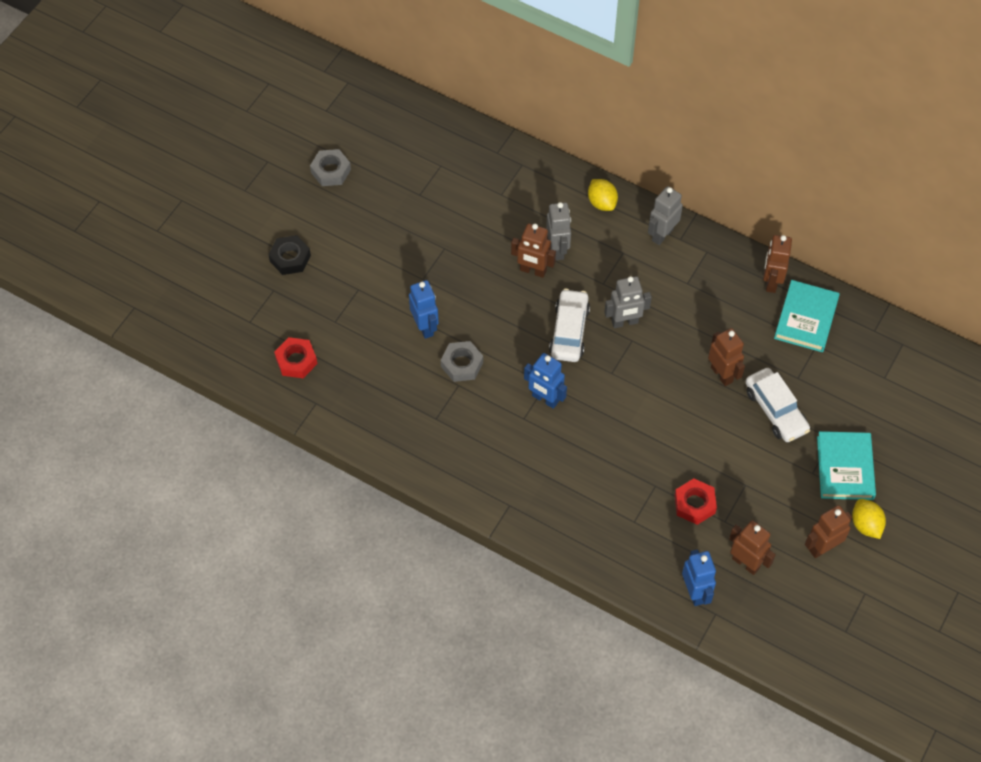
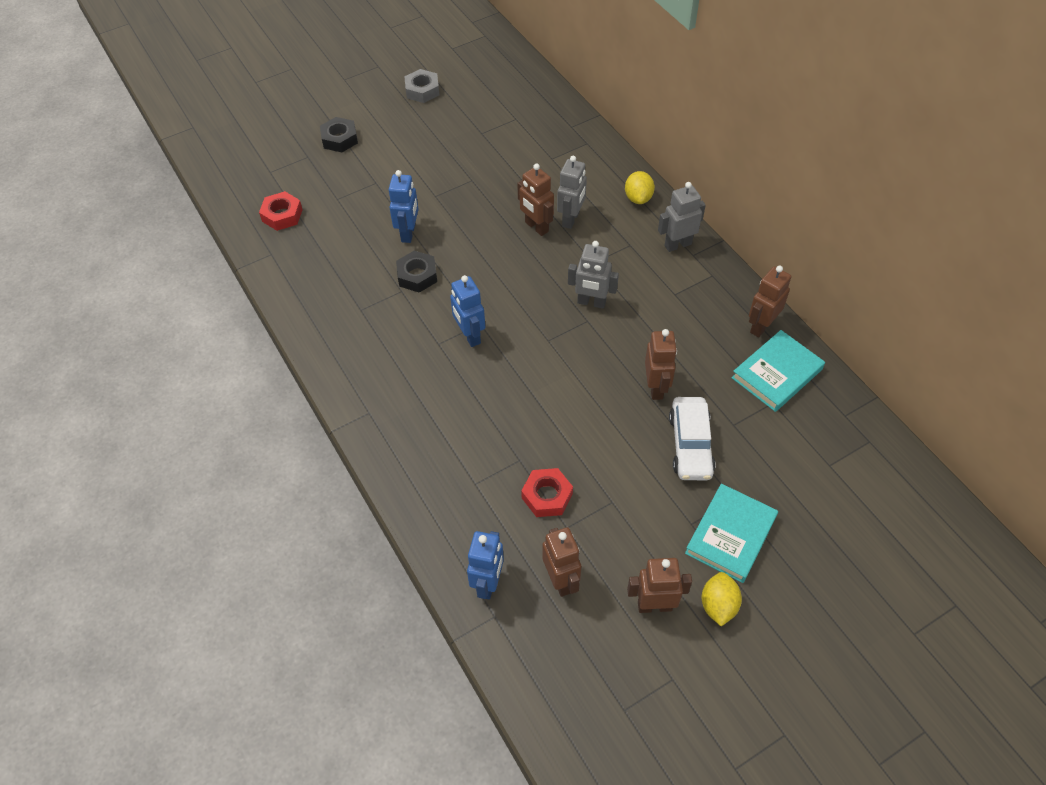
camera: 30 degrees right, 5 degrees down
(462, 364) = (417, 275): grey nut -> black nut
(569, 331) = (533, 289): white car -> none

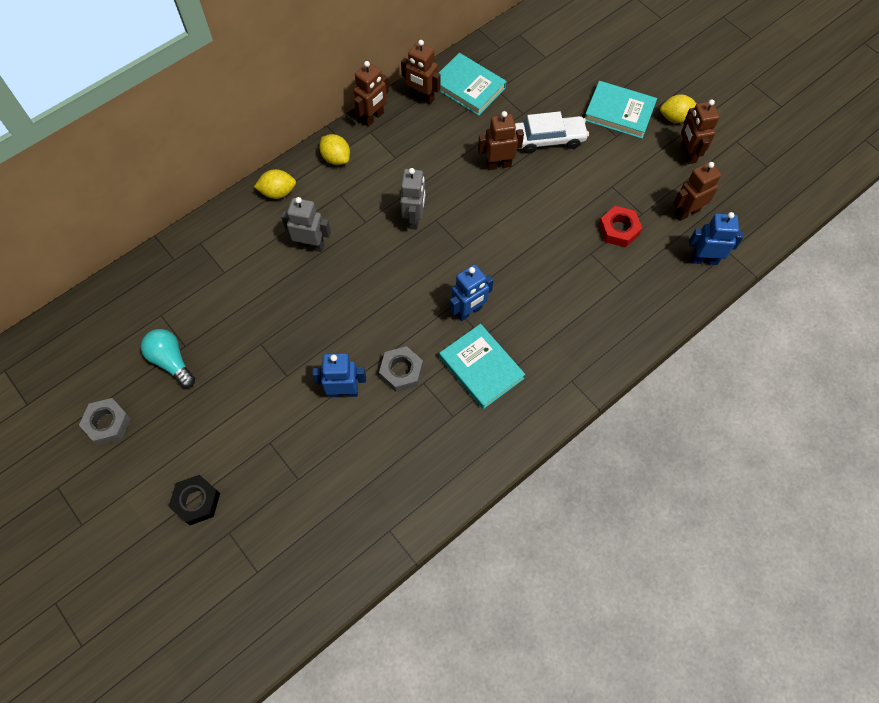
camera: 100 degrees left, 10 degrees up
(282, 215) = (328, 535): red nut -> none
(404, 338) = (481, 368): none -> turquoise book
(417, 275) = (401, 371): black nut -> grey nut
(468, 125) = (171, 361): none -> turquoise light bulb
(536, 227) = (324, 274): brown robot -> brown robot (373, 118)
(677, 244) = (336, 158): grey robot -> yellow lemon

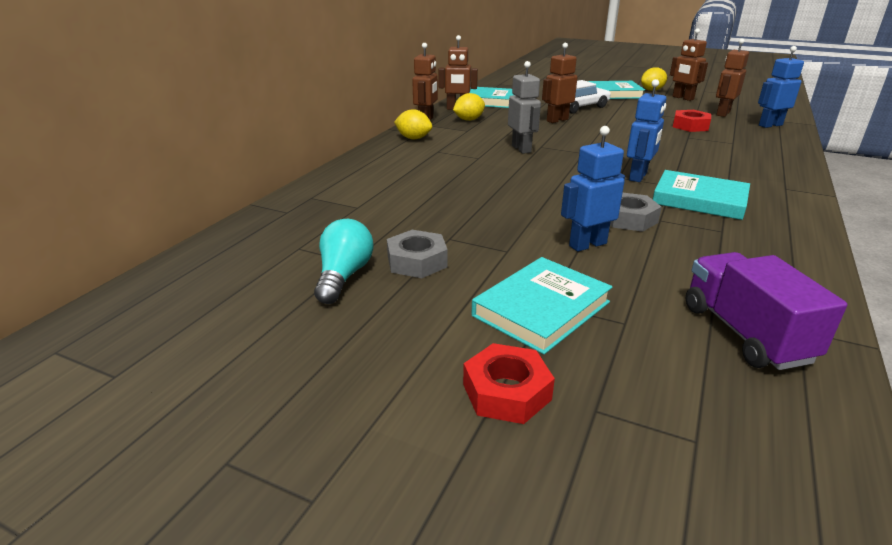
camera: 25 degrees left, 35 degrees down
(108, 423) = (283, 355): grey nut -> grey nut (417, 261)
(171, 361) = (343, 276): turquoise light bulb -> turquoise light bulb turned 75 degrees clockwise
(196, 501) = (506, 392): black nut -> red nut
(261, 445) = (541, 309): none -> turquoise book
(278, 192) = (374, 160): yellow lemon -> yellow lemon (469, 120)
(311, 245) = (439, 176): grey robot -> none
(354, 518) = (744, 333): none -> purple truck

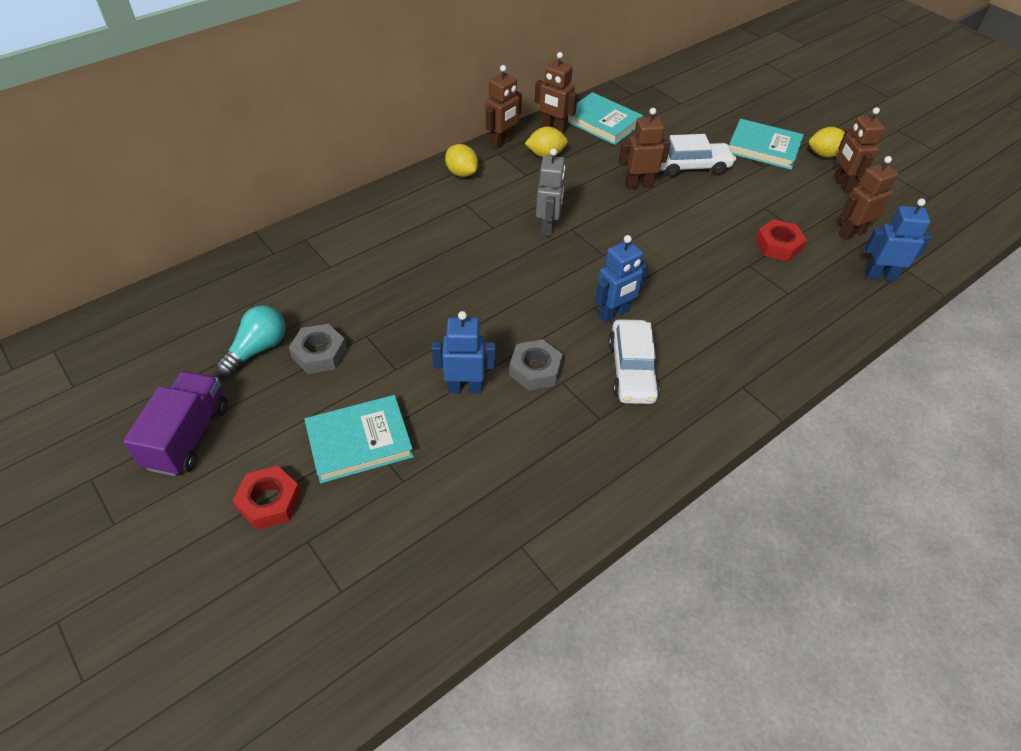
camera: 25 degrees right, 20 degrees up
(699, 200) = (632, 370): turquoise book -> white car
(744, 333) = (476, 530): purple truck -> purple truck (188, 436)

